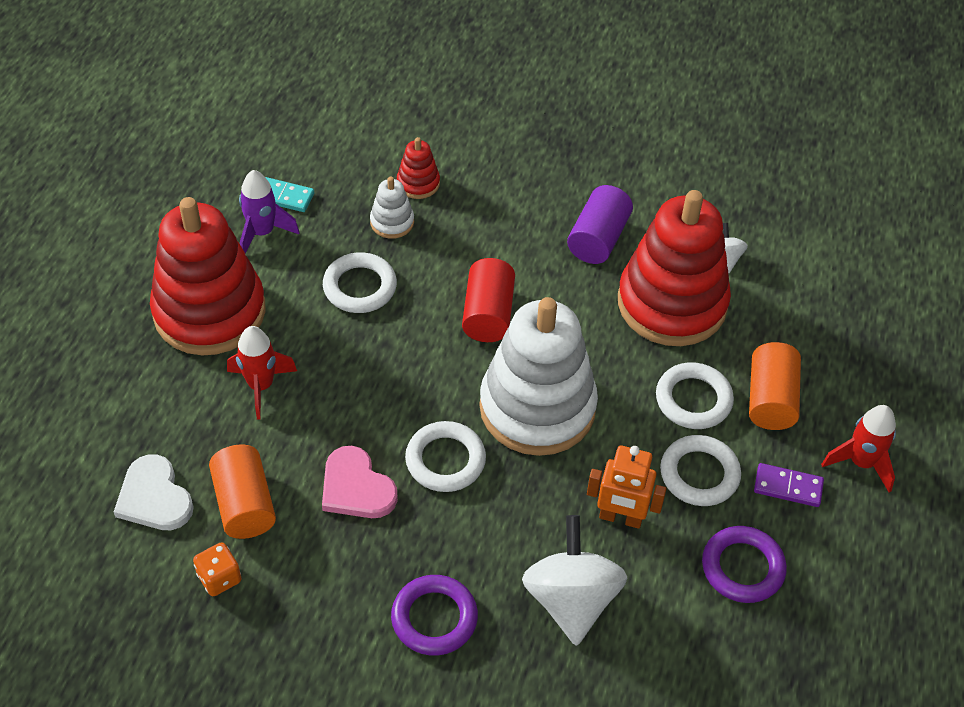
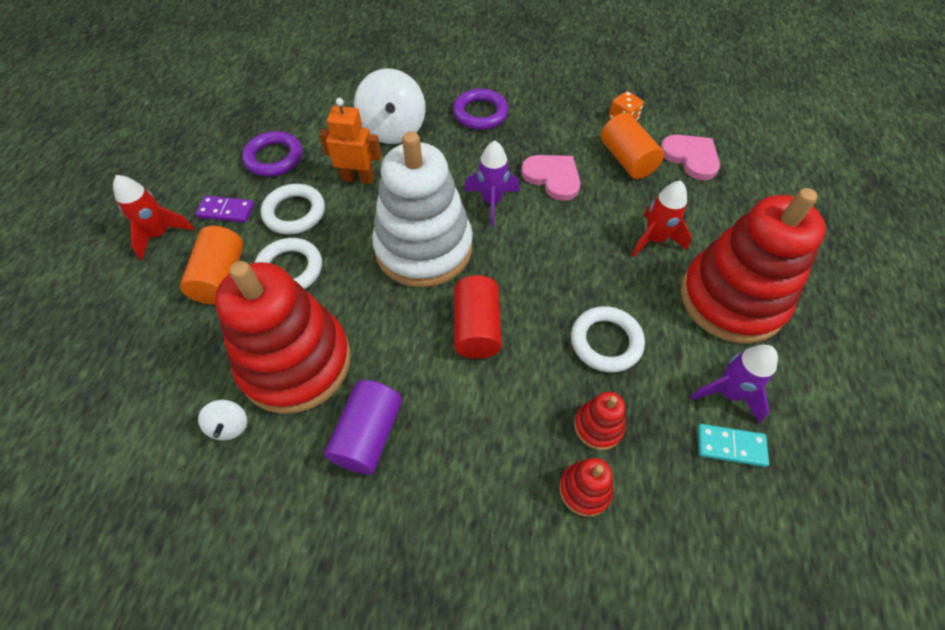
camera: 175 degrees right, 5 degrees up
(154, 497) = (691, 157): white heart -> pink heart
(392, 222) = (598, 426): white stacking toy -> red stacking toy
(445, 460) = (491, 202): white ring -> purple rocket

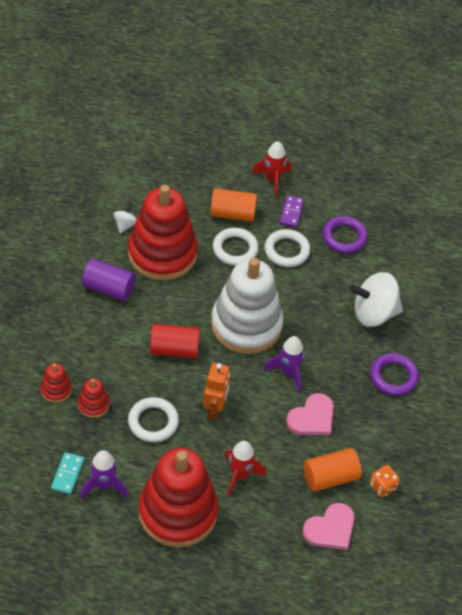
camera: 90 degrees right, 5 degrees down
(230, 426) = (125, 225): white spinning top -> white spinning top turned 120 degrees clockwise
(358, 178) = (319, 288): orange robot -> orange robot (215, 408)

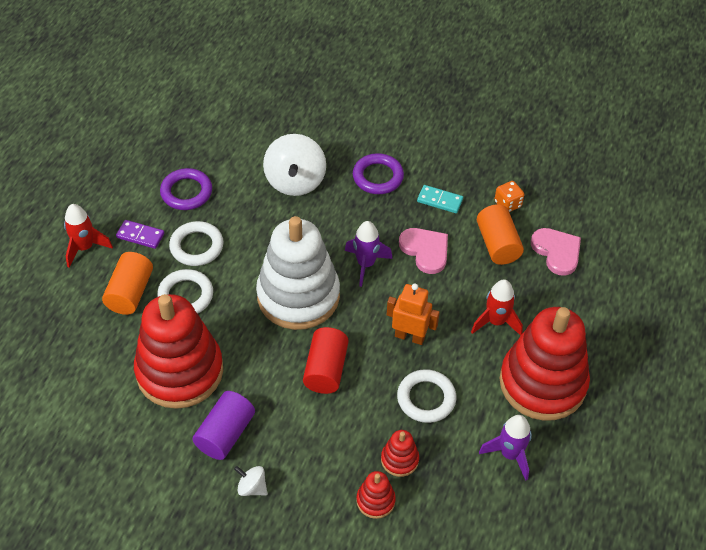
camera: 80 degrees left, 0 degrees up
(68, 474) = (496, 492): turquoise domino -> turquoise domino (440, 200)
(125, 225) = (125, 409): white spinning top -> white spinning top (252, 487)

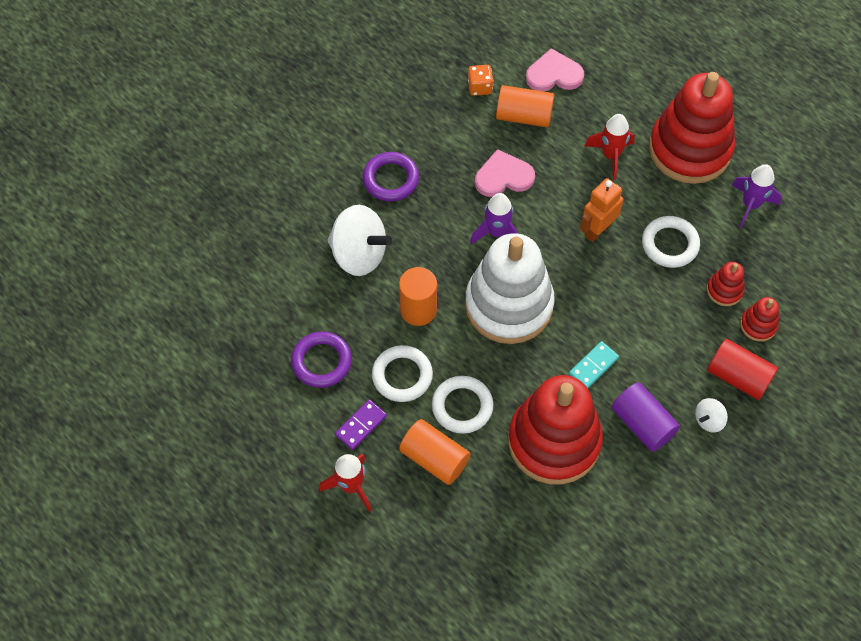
camera: 65 degrees left, 10 degrees up
(263, 236) = (418, 310): none -> orange cylinder
(326, 369) = (605, 313): red cylinder -> red cylinder (738, 377)
(440, 200) = (448, 139): turquoise domino -> turquoise domino (593, 366)

